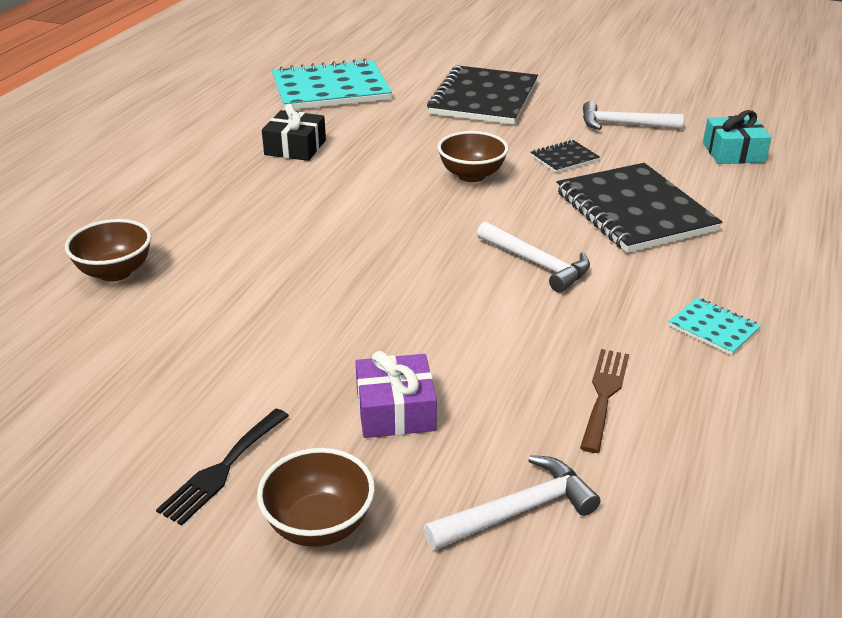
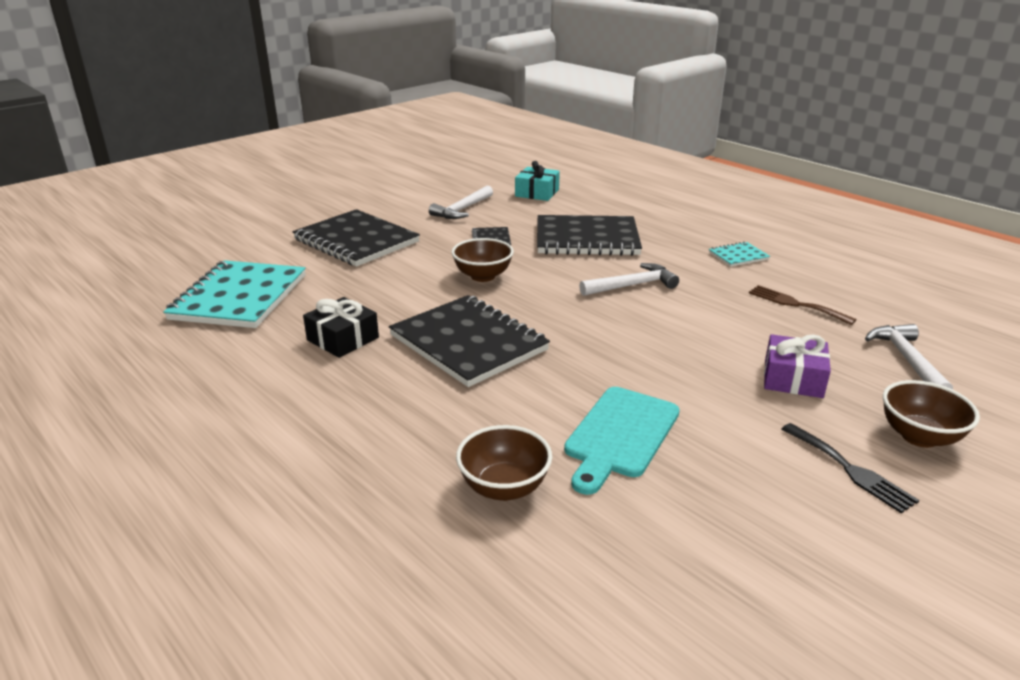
camera: 65 degrees left, 5 degrees down
(216, 313) = (620, 435): none -> turquoise cutting board
(330, 202) = (468, 343): none -> black notebook

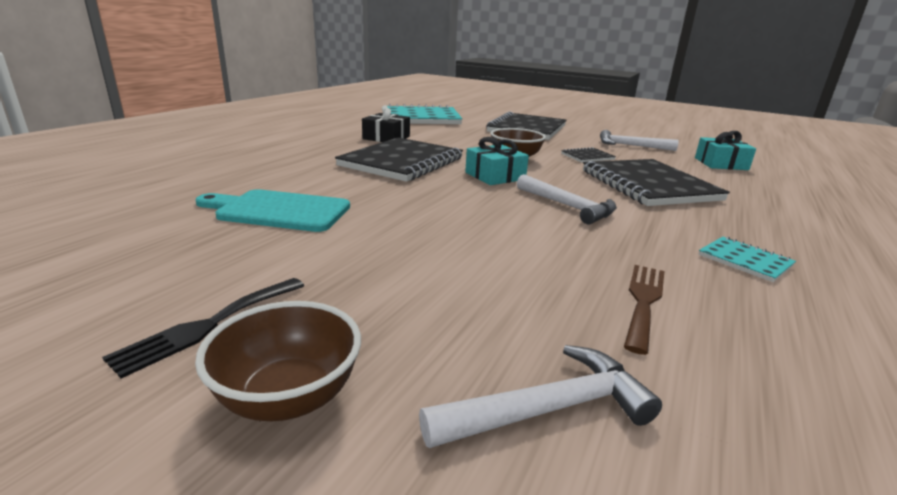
camera: 70 degrees right, 5 degrees down
(504, 487) = (211, 182): brown bowl -> none
(539, 299) = (495, 176): none -> turquoise gift
(793, 378) = (418, 293): purple gift -> none

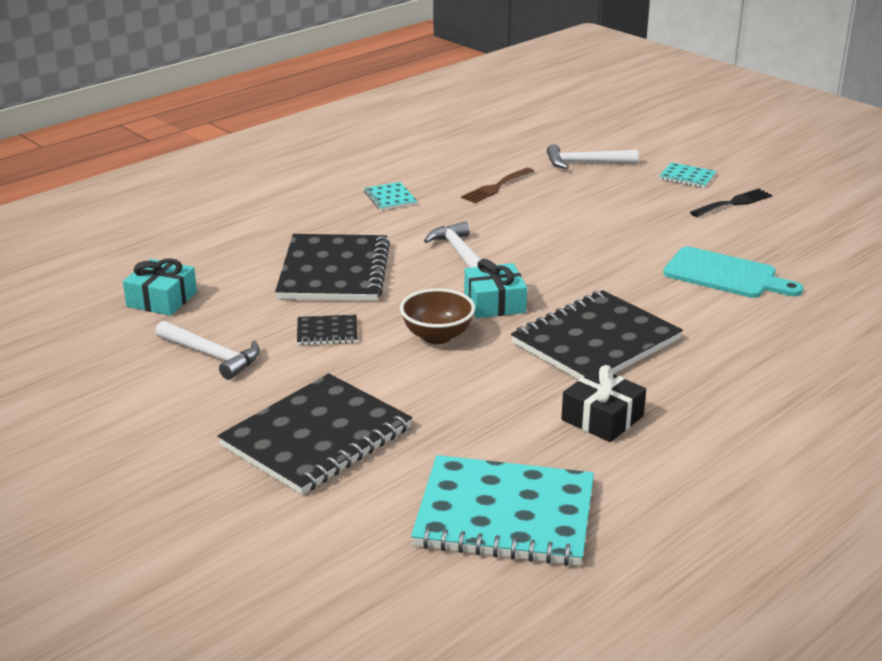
camera: 160 degrees left, 5 degrees up
(288, 397) = (687, 177): brown bowl -> turquoise notebook

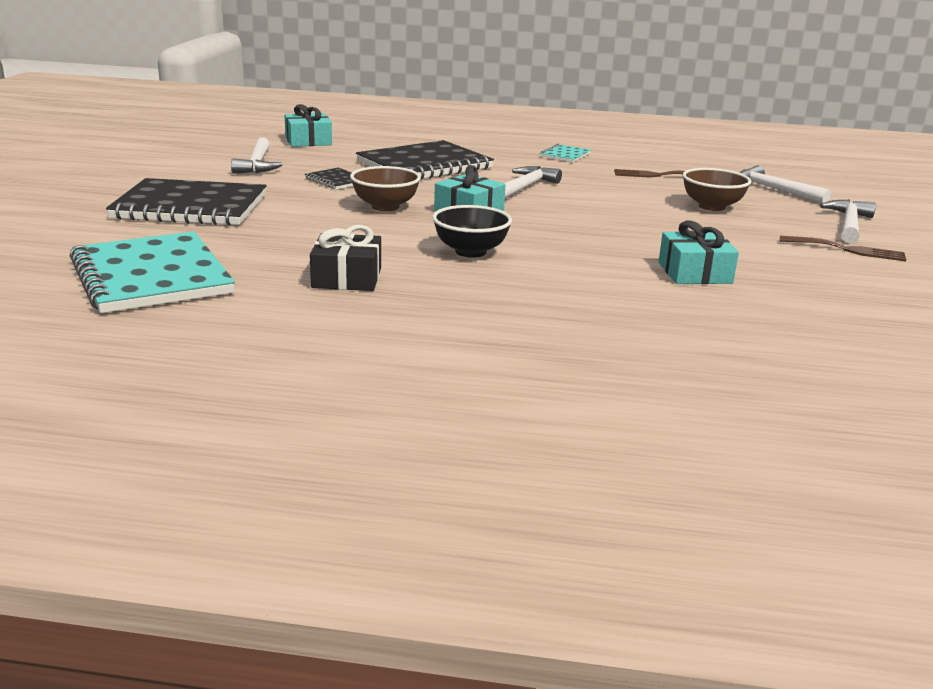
camera: 50 degrees right, 5 degrees down
(595, 341) = (470, 252): black notebook -> black bowl
(596, 203) = (712, 207): none -> brown bowl
(687, 177) = (849, 224): turquoise notebook -> white hammer
(725, 275) = (694, 273): turquoise cutting board -> turquoise gift
(734, 203) = (847, 250): black fork -> brown fork

